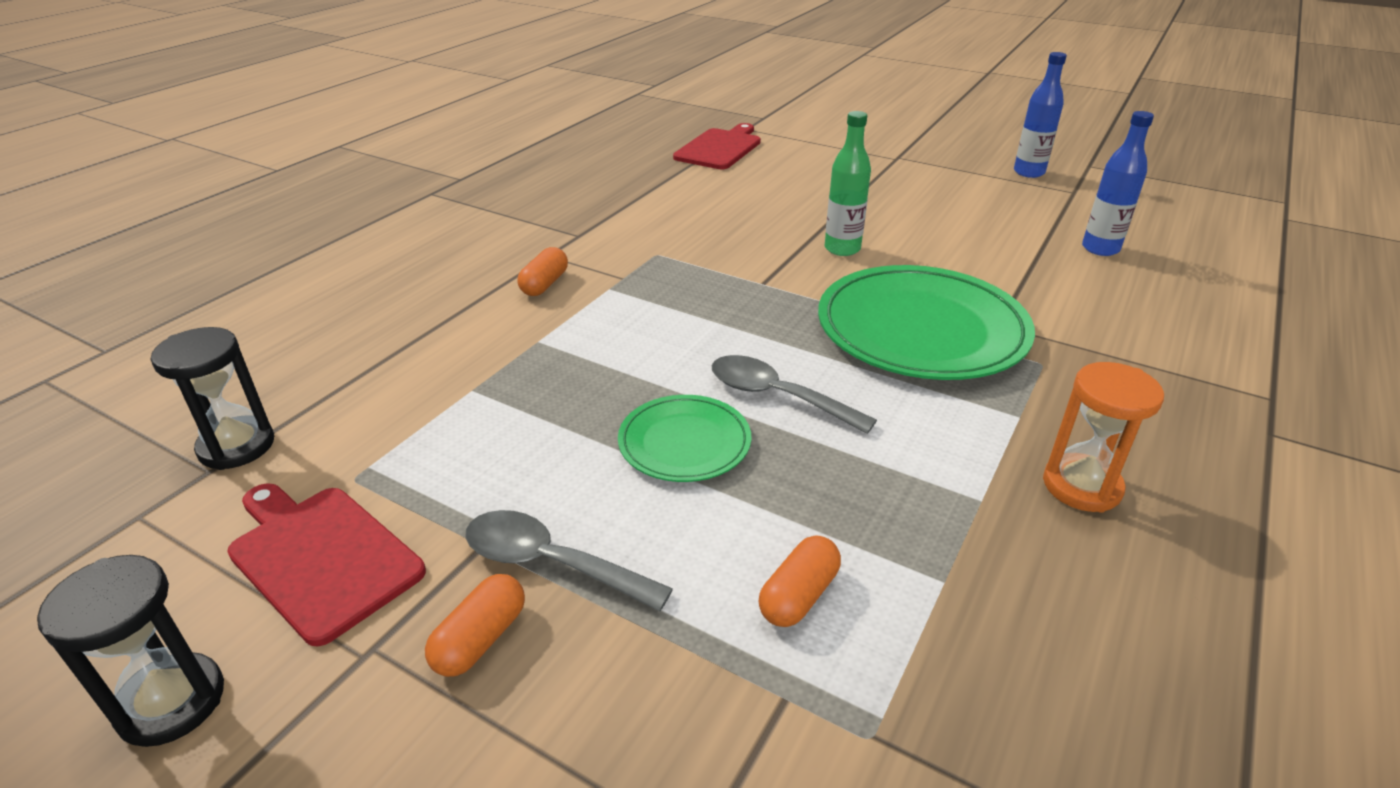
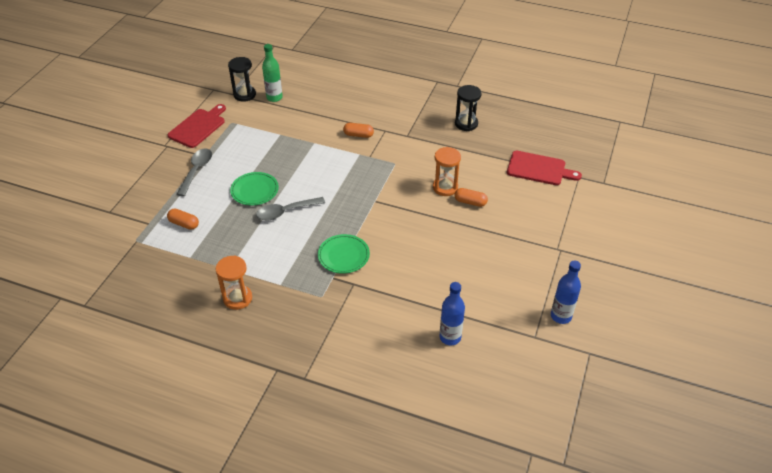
camera: 80 degrees right, 10 degrees up
(171, 702) = (152, 120): black hourglass -> black hourglass (466, 124)
(480, 639) = (169, 164): orange capsule -> orange capsule (470, 202)
(742, 217) = (445, 187): none -> orange hourglass
(777, 396) = (285, 212): grey spoon -> grey spoon turned 135 degrees counterclockwise
(842, 249) = (418, 227): green bottle -> green bottle (274, 97)
(921, 329) = (343, 256): green plate -> green plate, size x0.53

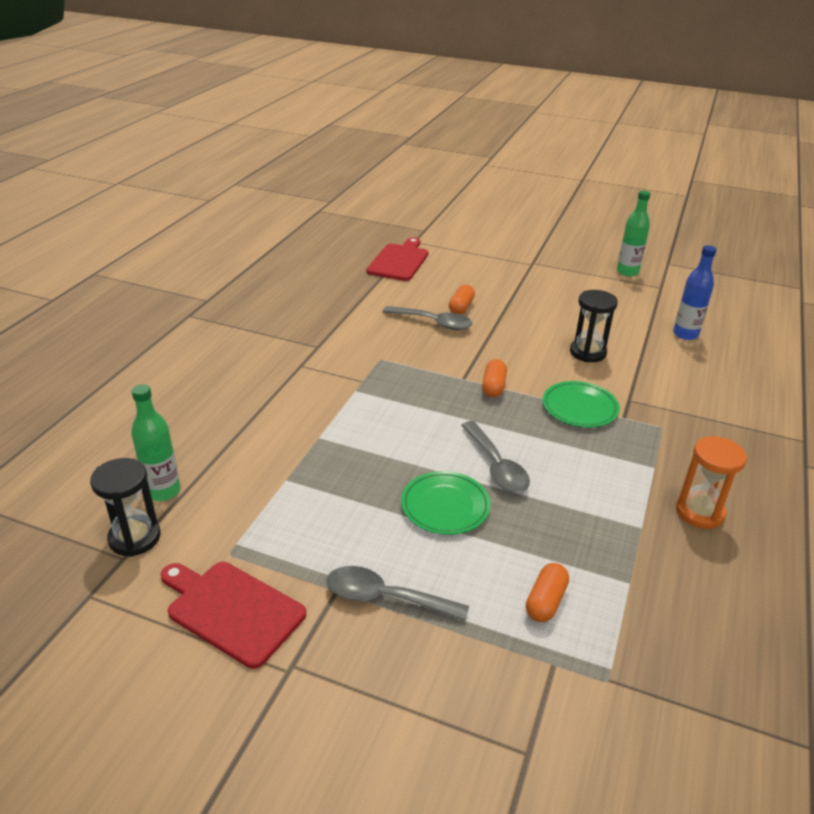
camera: 90 degrees left, 10 degrees down
(358, 135) = (307, 390): orange capsule -> orange capsule (493, 387)
(445, 187) = (433, 323): orange hourglass -> grey spoon
(466, 124) = (300, 299): black hourglass -> black hourglass (587, 352)
(561, 316) = (627, 272): blue bottle -> green bottle

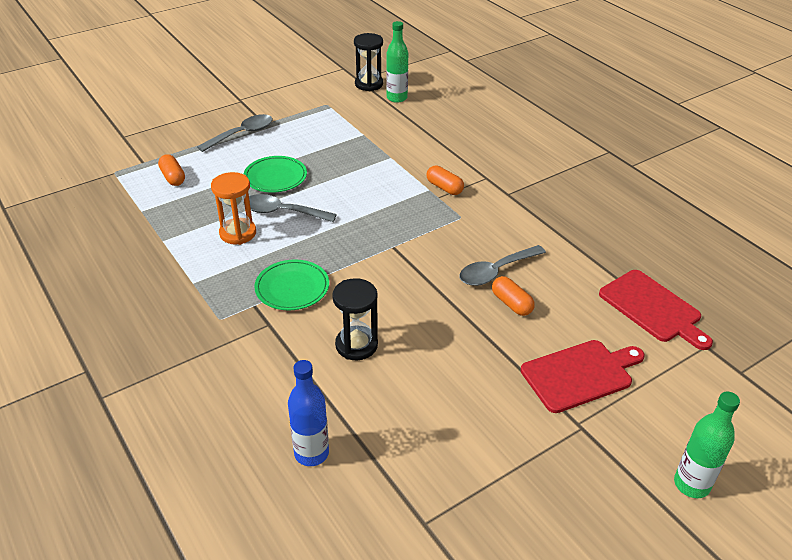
camera: 125 degrees right, 5 degrees up
(232, 610) = (290, 96): red cutting board -> red cutting board (580, 374)
(493, 387) = (366, 256): orange capsule -> orange capsule (444, 188)
(627, 272) = (491, 518): green bottle -> green bottle (691, 484)
(699, 512) = (136, 274): orange hourglass -> orange hourglass (238, 233)

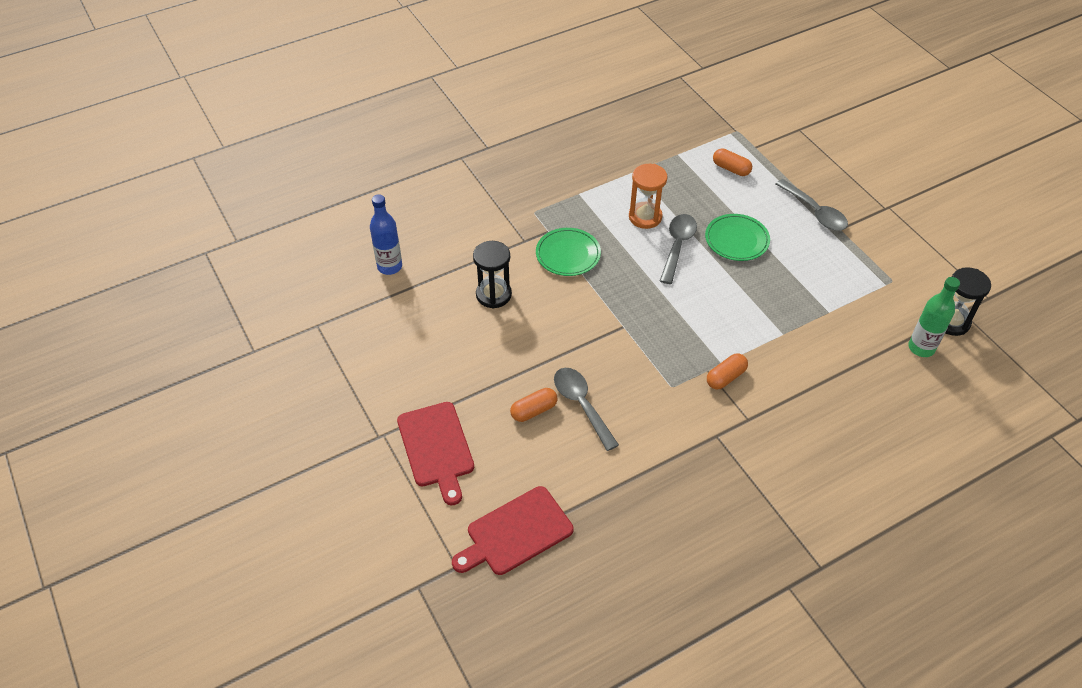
camera: 95 degrees right, 10 degrees up
(173, 177) = (731, 169): orange capsule -> orange capsule turned 60 degrees clockwise
(691, 484) = (306, 501): green bottle -> none

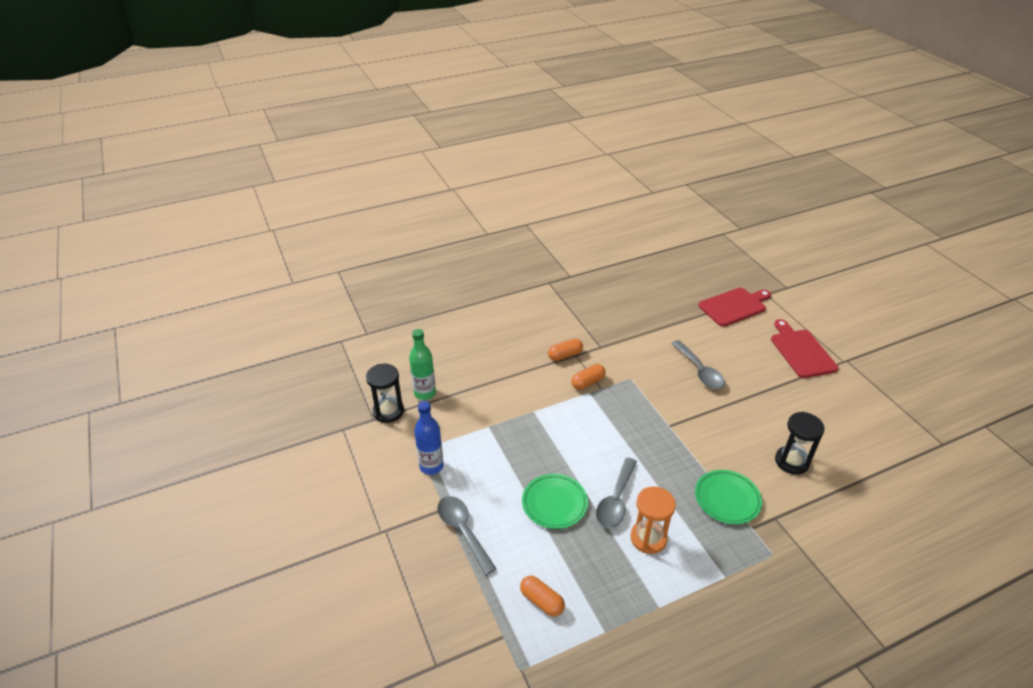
camera: 175 degrees left, 10 degrees down
(389, 267) = (905, 497): blue bottle -> blue bottle (431, 466)
(534, 410) = (735, 369): orange capsule -> orange capsule (565, 355)

